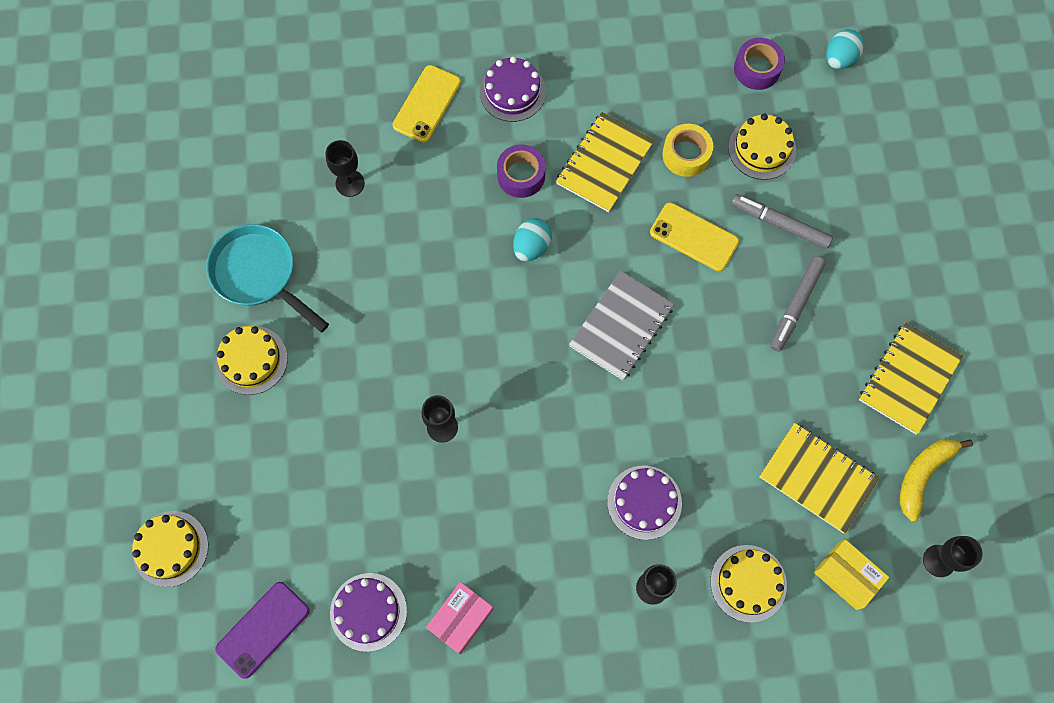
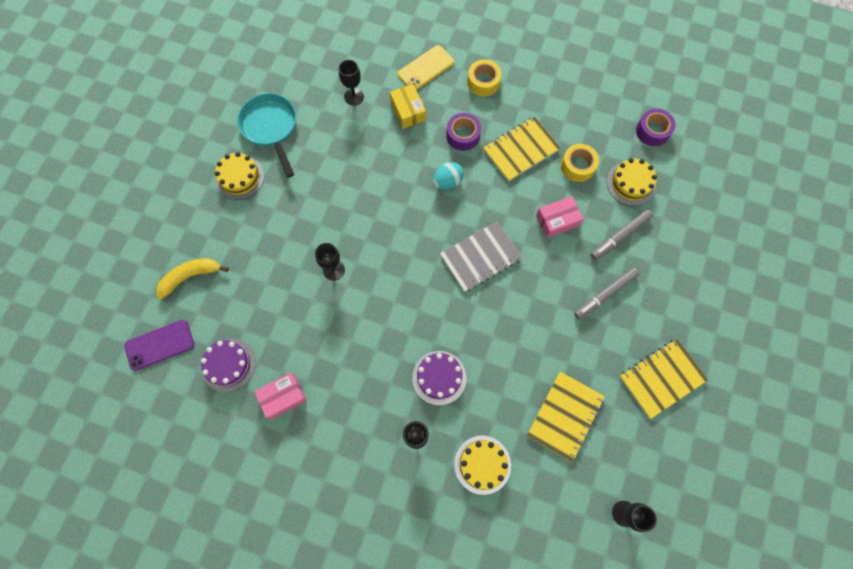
camera: 25 degrees right, 0 degrees up
(170, 548) = (132, 269): yellow cake -> none
(512, 92) = (483, 82): purple cake -> yellow tape
(694, 237) = (557, 220): yellow phone -> pink box
(780, 224) = (620, 237): grey marker -> grey marker turned 90 degrees counterclockwise
(817, 478) = (564, 416): yellow notebook -> yellow notebook turned 60 degrees clockwise
(840, 59) = (713, 147): turquoise egg -> none
(847, 576) = (553, 492): yellow box -> yellow box (408, 111)
(923, 475) = (640, 449): yellow banana -> yellow banana (190, 277)

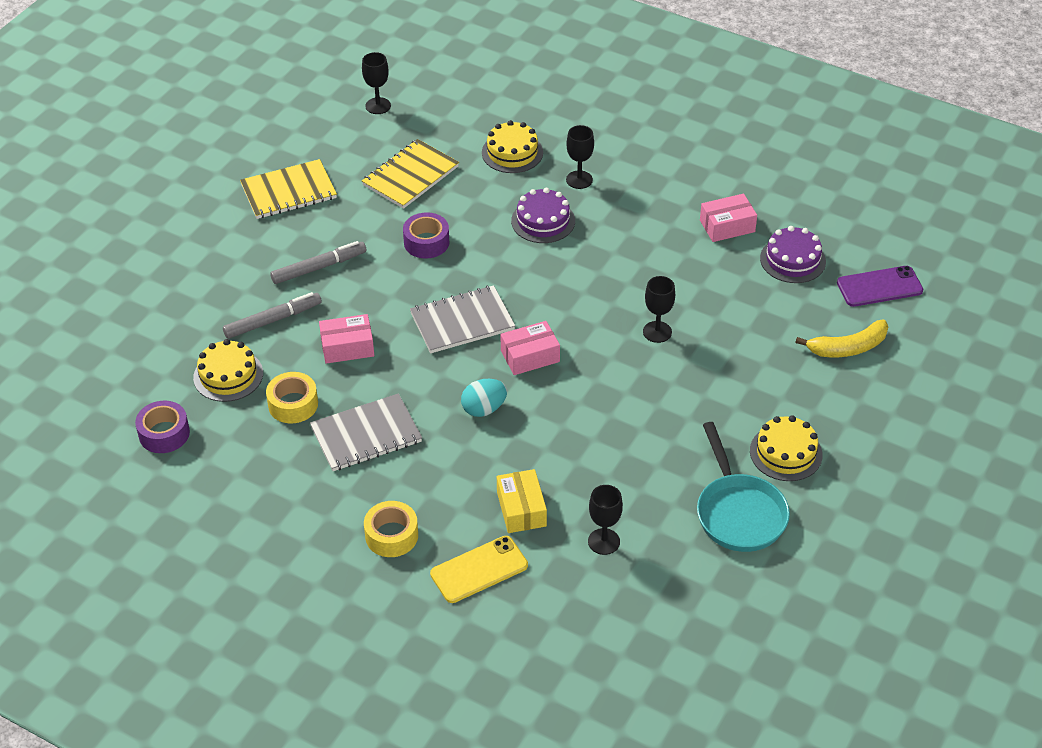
camera: 170 degrees left, 25 degrees down
(424, 232) = (530, 356): none -> pink box
(463, 135) = (445, 464): purple tape -> purple tape (426, 242)
(521, 150) = (366, 435): yellow notebook -> grey notebook

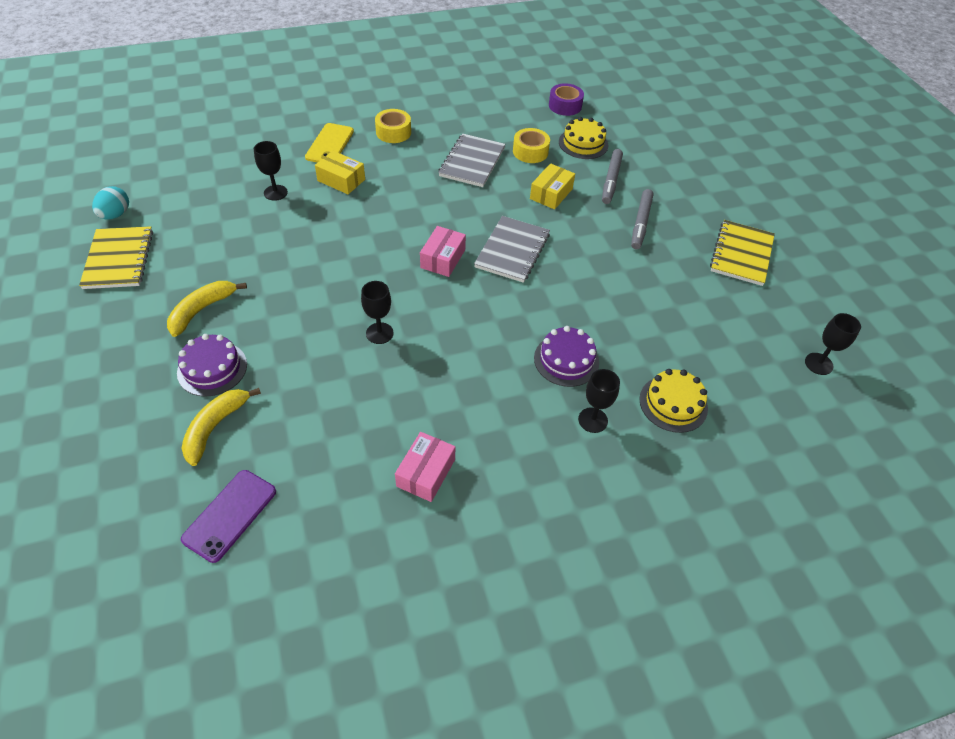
camera: 130 degrees right, 5 degrees up
(347, 347) = (551, 194): pink box -> yellow box
(410, 176) = (700, 324): yellow notebook -> yellow notebook (119, 259)
(426, 242) = (611, 284): purple tape -> none
(484, 409) = (428, 213): turquoise egg -> turquoise egg (115, 215)
(738, 512) = (204, 254): turquoise pan -> none
(786, 453) = (202, 310): yellow cake -> yellow banana
(792, 260) = (335, 482): purple cake -> purple cake (212, 368)

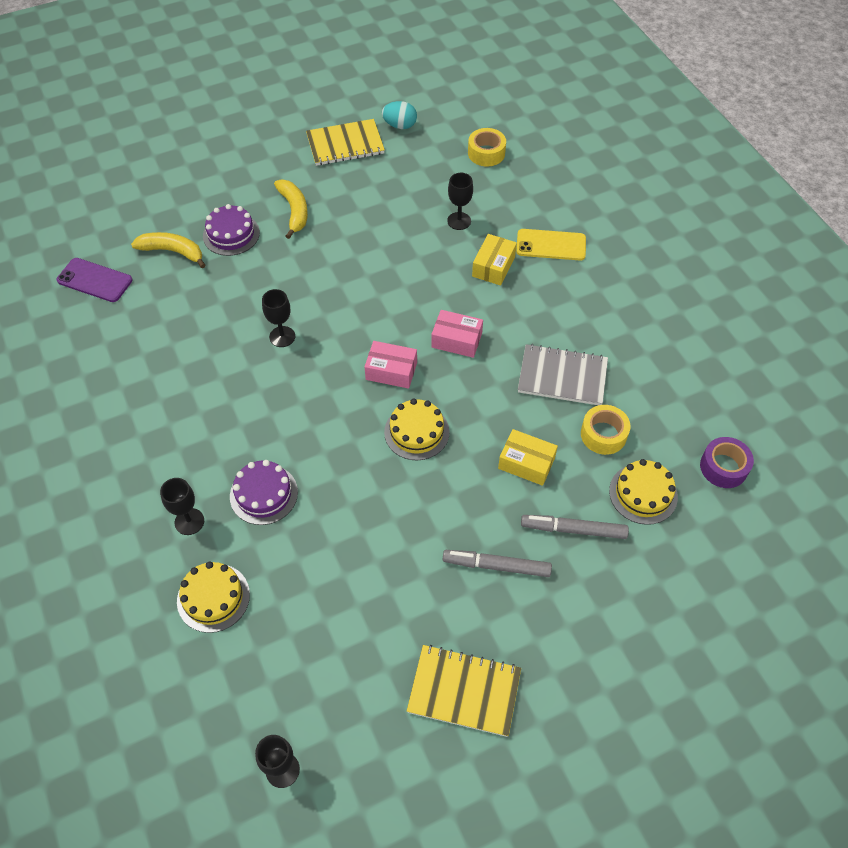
camera: 85 degrees right, 5 degrees up
(202, 310) = (294, 211): yellow banana -> yellow banana turned 45 degrees clockwise
(393, 132) = (593, 295): yellow tape -> yellow tape (486, 153)
(426, 473) = (130, 395): pink box -> pink box (456, 340)
(512, 250) = (416, 432): grey notebook -> yellow cake

